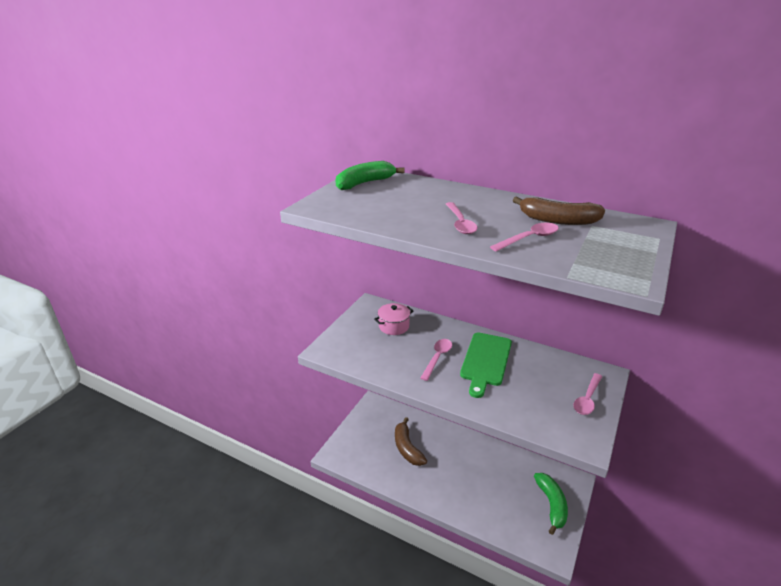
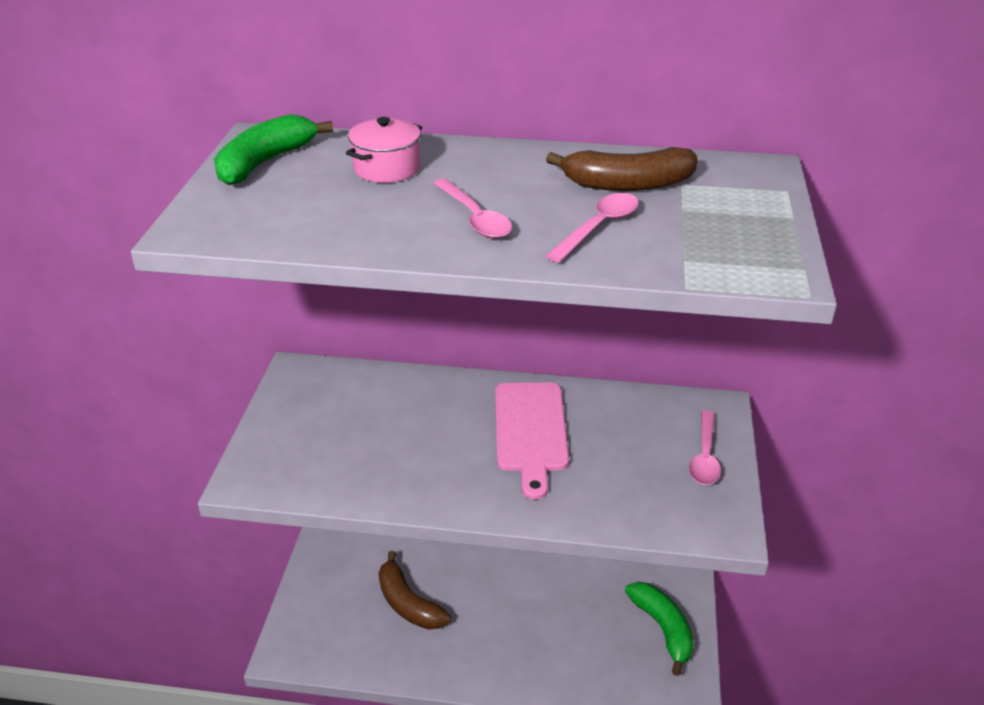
camera: 20 degrees left, 5 degrees up
(393, 326) = (353, 405): pink pot -> pink pot (386, 168)
(437, 358) = (450, 445): pink spoon -> none
(485, 361) = (530, 431): green cutting board -> pink cutting board

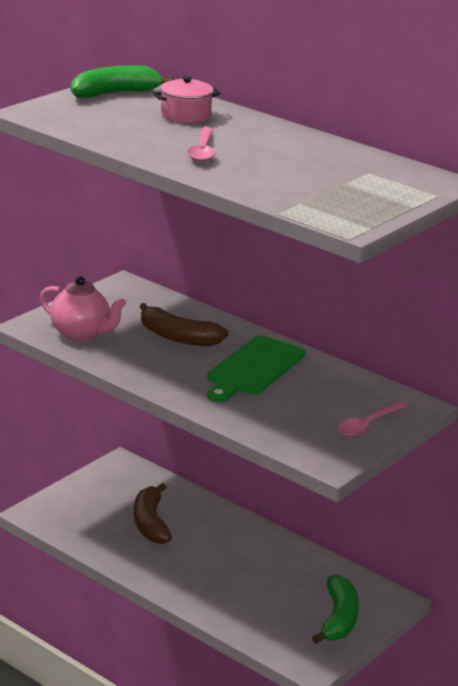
camera: 30 degrees right, 10 degrees down
(311, 466) = (81, 334): none -> pink teapot
(530, 431) = (253, 368): pink cutting board -> green cutting board
(599, 227) = (273, 176): pink spoon -> none
(627, 184) = (331, 163): brown banana -> brown banana (178, 337)

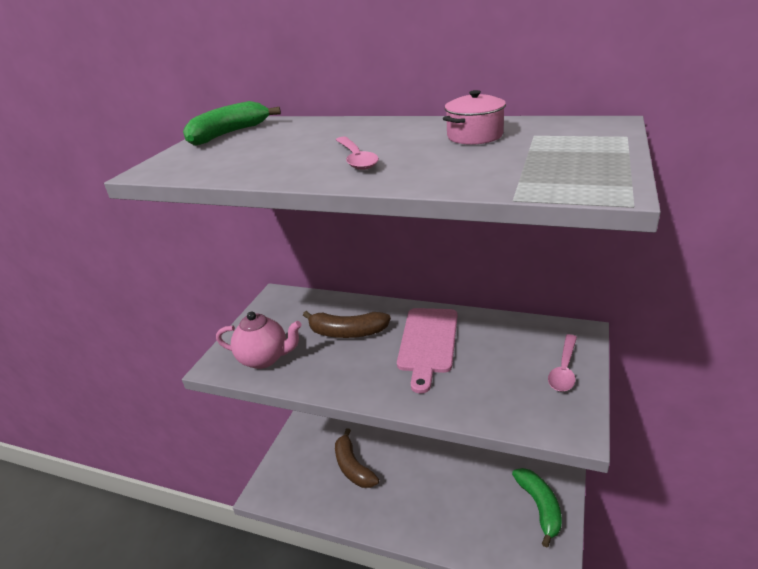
camera: 15 degrees left, 5 degrees up
(185, 115) = (309, 134): pink pot -> pink pot (474, 136)
(253, 368) = (428, 343): green cutting board -> pink cutting board

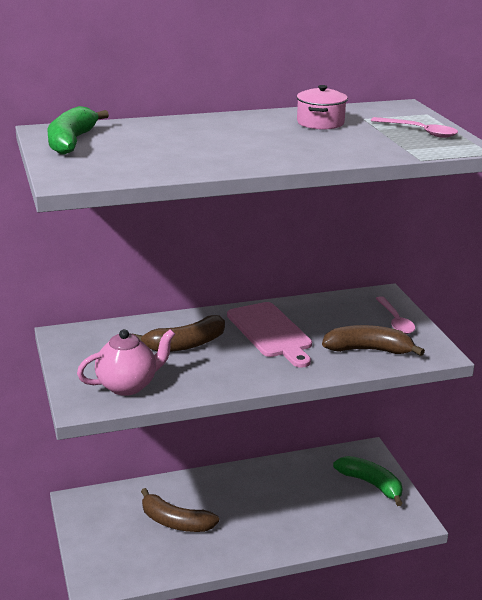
camera: 40 degrees left, 5 degrees down
(356, 159) = (256, 148): pink spoon -> pink spoon (420, 132)
(500, 396) = (368, 350): none -> brown banana

